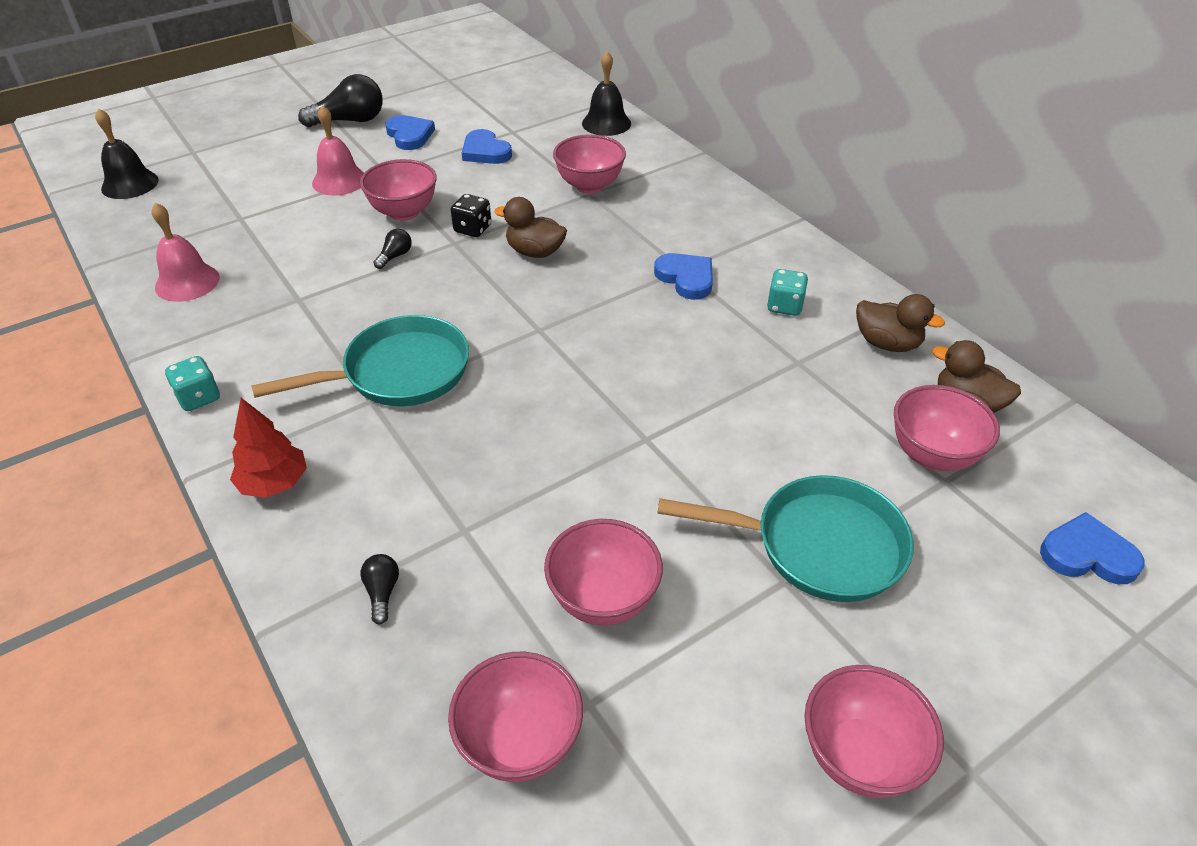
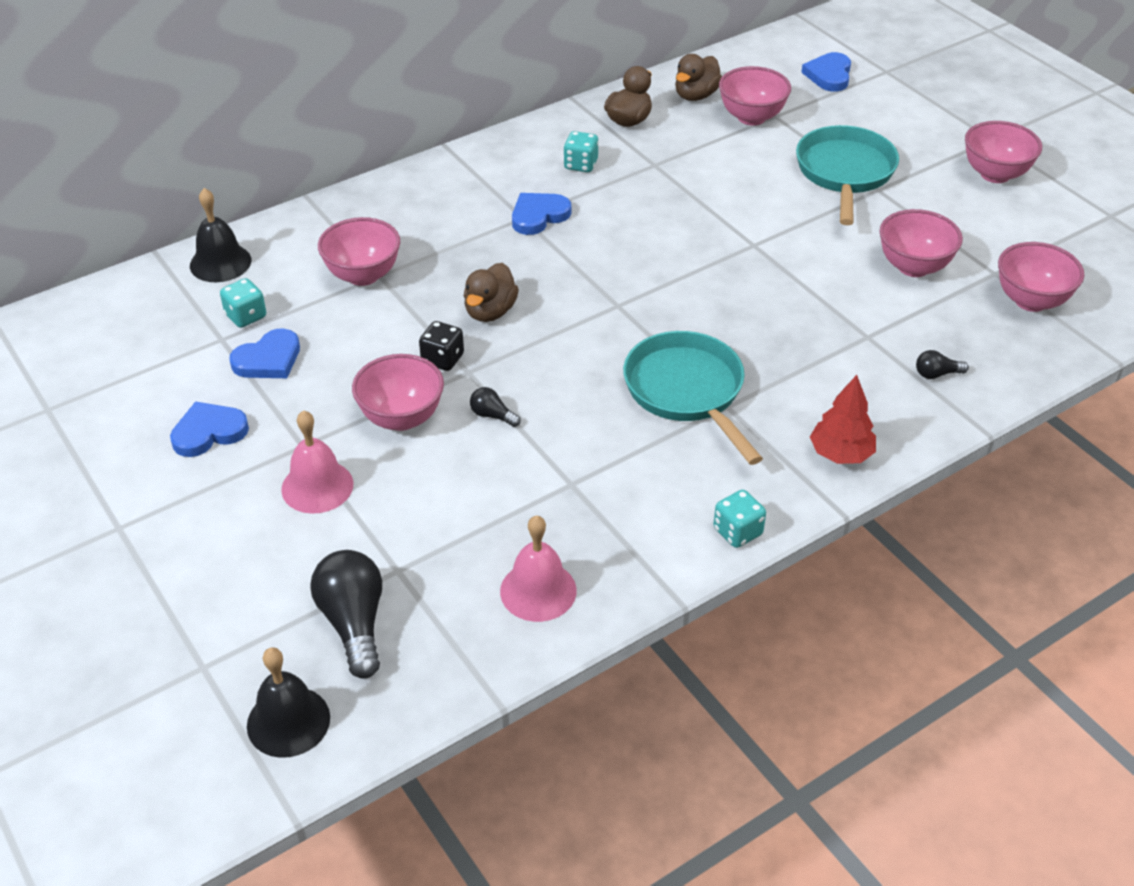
camera: 90 degrees left, 0 degrees up
(350, 121) = (149, 499): black light bulb -> black light bulb (354, 623)
(538, 139) = (246, 316): none -> turquoise dice

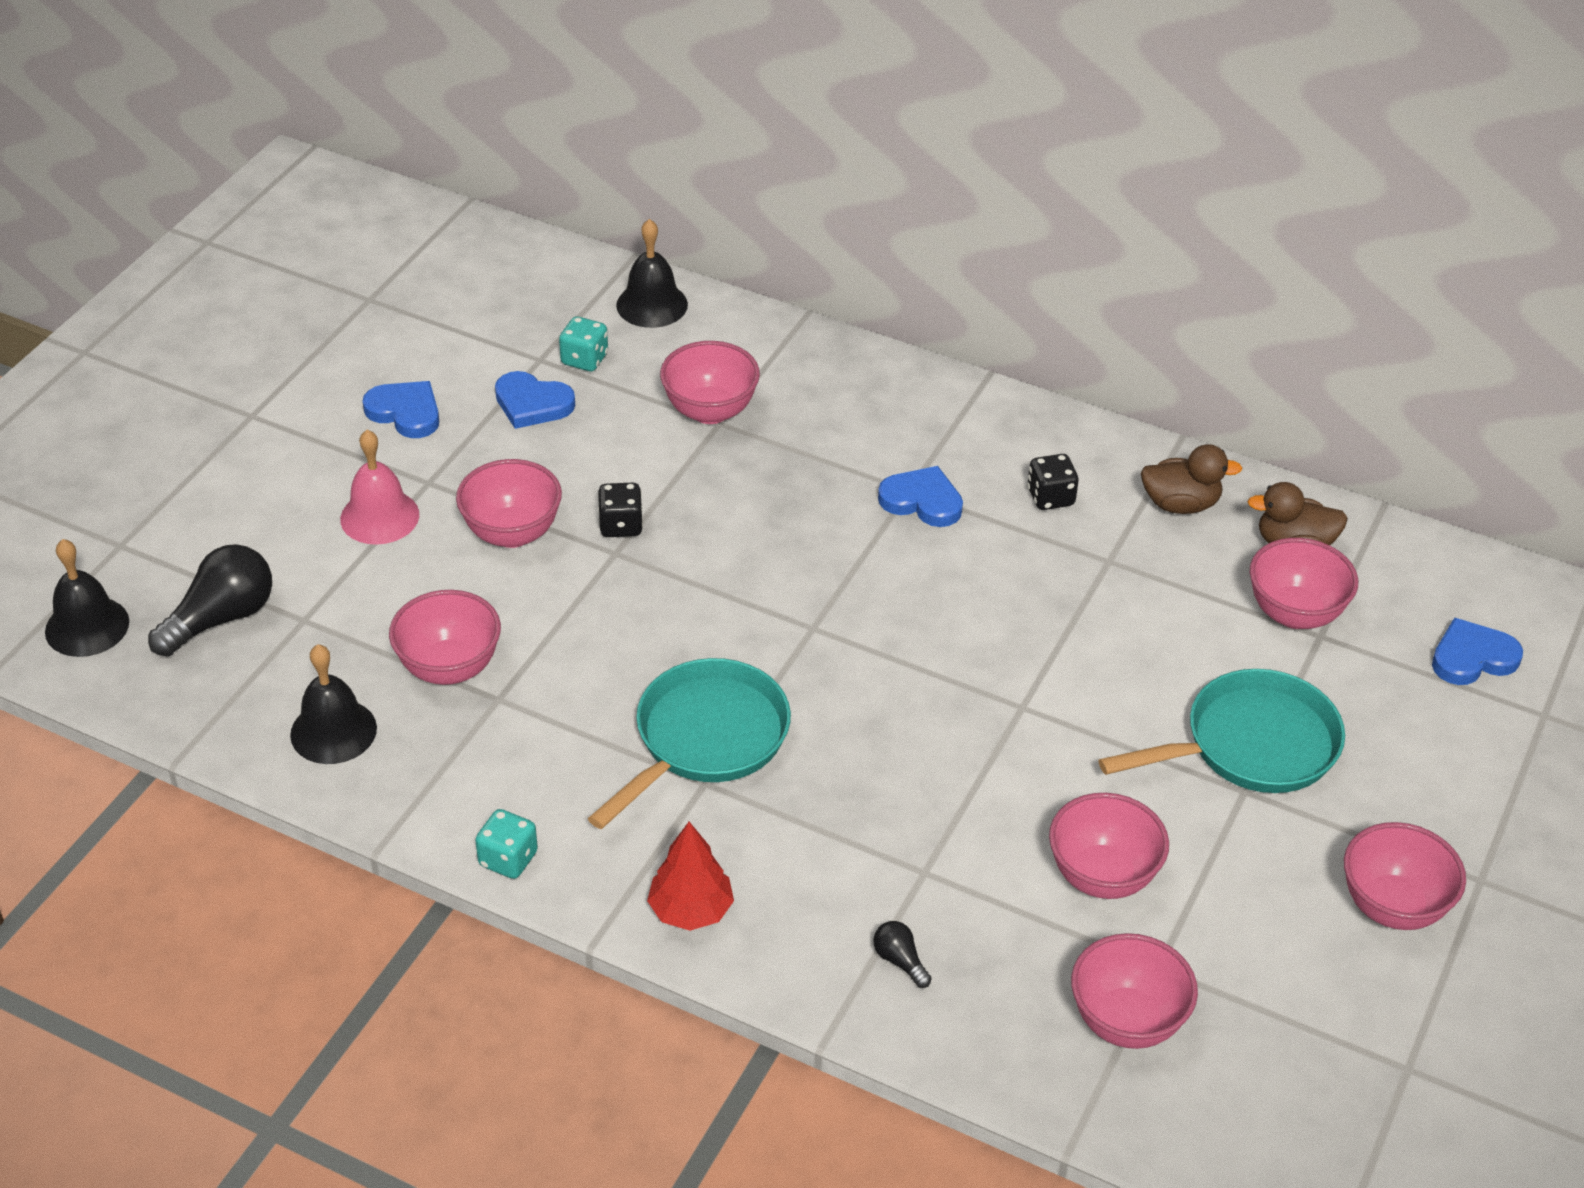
camera: 60 degrees right, 0 degrees up
(490, 311) = (724, 530): brown duck -> none
(492, 415) = (560, 598): black light bulb -> none
(519, 500) = (449, 668): none -> pink bowl
(538, 591) = (333, 731): pink bell -> black bell
(580, 165) = (1050, 497): turquoise dice -> black dice

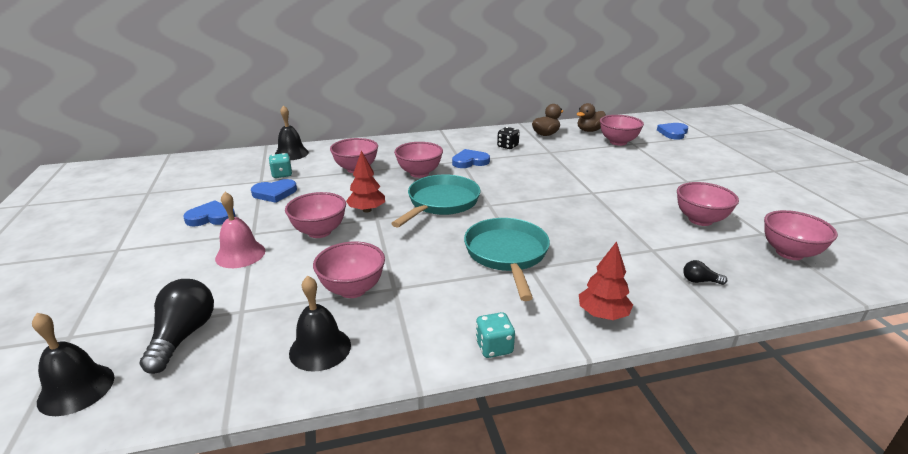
camera: 40 degrees left, 15 degrees down
(621, 525) = (367, 210): black dice -> red tree
(1251, 745) = (667, 171): turquoise pan -> turquoise pan (441, 203)
(1392, 906) = (773, 186): pink bowl -> pink bowl (419, 173)

